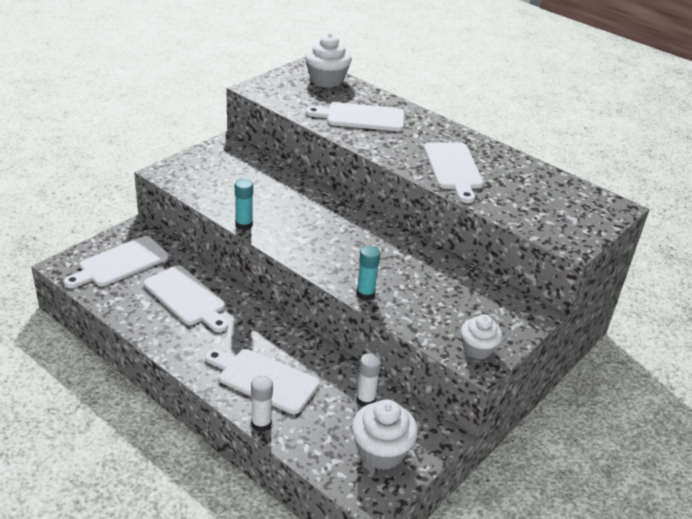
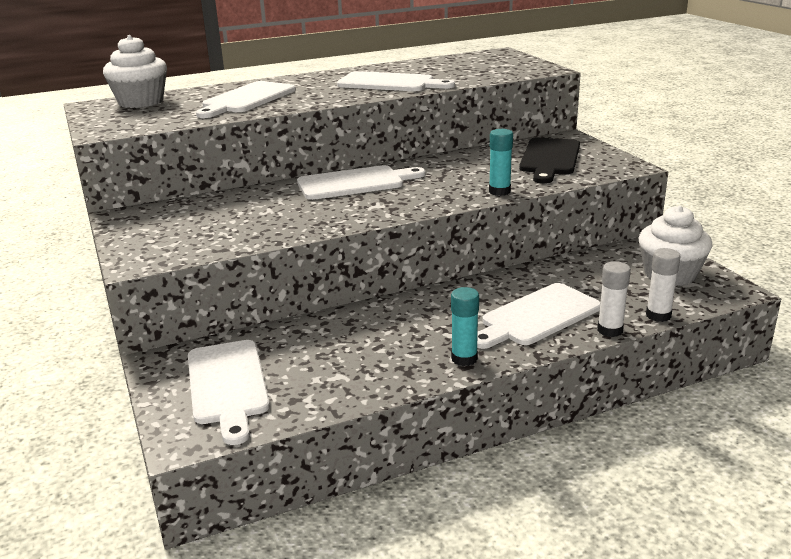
camera: 60 degrees left, 10 degrees down
(187, 298) = (351, 343): white cutting board -> white cutting board (355, 183)
(244, 225) = (318, 230): turquoise glue stick -> turquoise glue stick (464, 358)
(365, 400) = (593, 268): white glue stick -> white glue stick (658, 315)
(465, 310) = (550, 159): none -> black cutting board
(477, 349) = (609, 163): white cupcake -> none

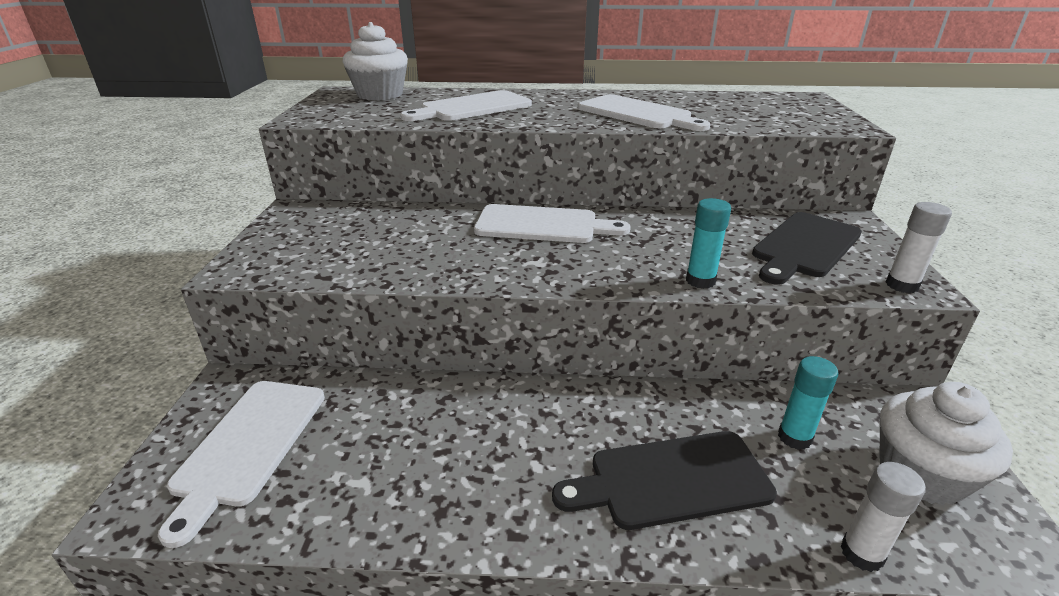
camera: 25 degrees right, 5 degrees up
(464, 358) = (524, 519): turquoise glue stick -> turquoise glue stick (794, 437)
(537, 316) = (671, 480): white cutting board -> black cutting board
(610, 330) = (764, 552): white glue stick -> white glue stick (901, 285)

